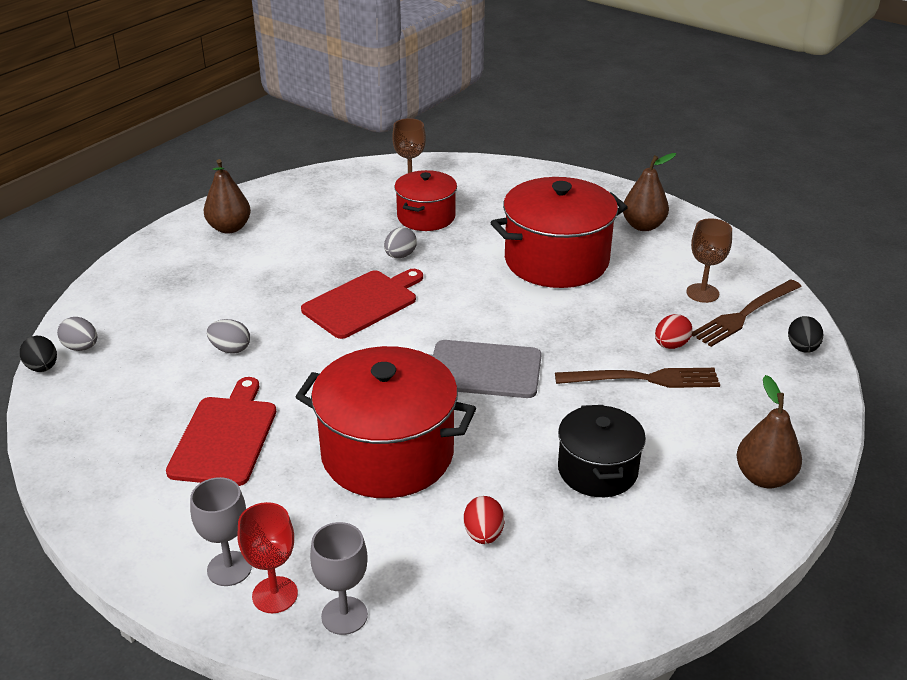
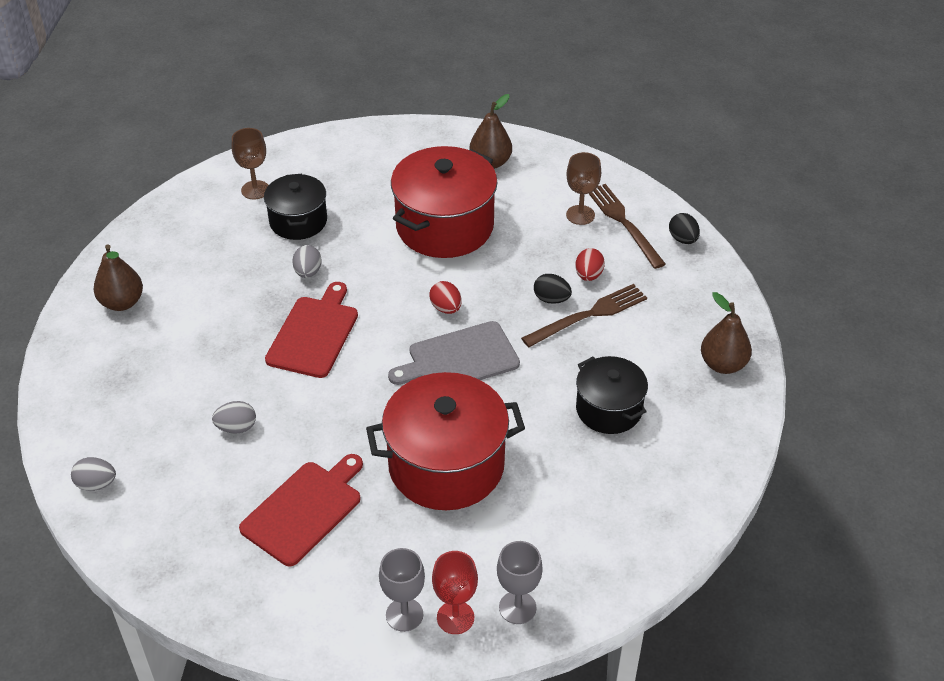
camera: 30 degrees left, 10 degrees up
(42, 368) = (79, 519): black egg -> black egg (551, 299)
(225, 437) = (304, 510): red cutting board -> red cutting board turned 60 degrees clockwise
(426, 217) = (298, 221): red pot -> black pot
(483, 534) = (566, 498): red egg -> red egg (446, 308)
(745, 314) = (624, 223): brown fork -> brown fork turned 135 degrees clockwise

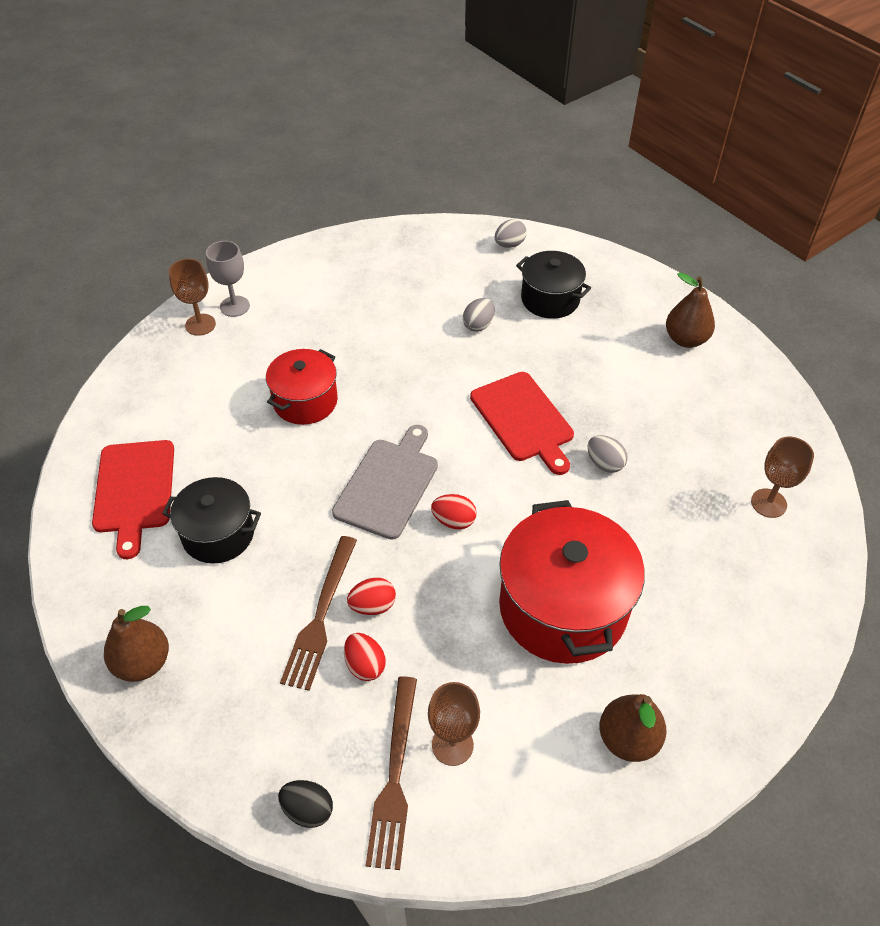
camera: 135 degrees right, 5 degrees up
(298, 221) = (686, 503): black pot -> black pot (550, 299)
(304, 510) = (367, 314): red cutting board -> red cutting board (134, 490)
(446, 465) = (305, 401): red pot -> red pot, size x0.59
(455, 617) = (200, 325): red goblet -> brown goblet
(517, 607) = (164, 354): grey goblet -> none
(551, 299) = (372, 606): black egg -> red egg
(624, 223) = (394, 776): brown fork -> brown fork turned 75 degrees clockwise

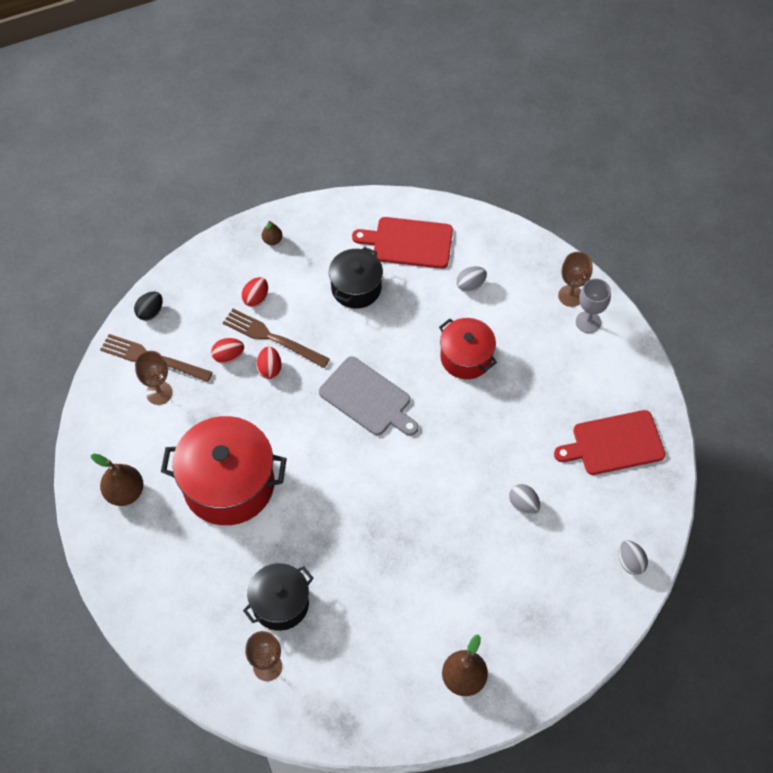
camera: 105 degrees right, 10 degrees up
(143, 662) = (272, 240): brown pear -> brown pear, size x0.55
(454, 521) = (322, 434): red egg -> red egg (256, 298)
(524, 419) = (404, 509): red cutting board -> red cutting board (614, 444)
(550, 299) = (544, 575): black pot -> black pot (280, 603)
(604, 463) = (343, 556): grey egg -> grey egg (470, 285)

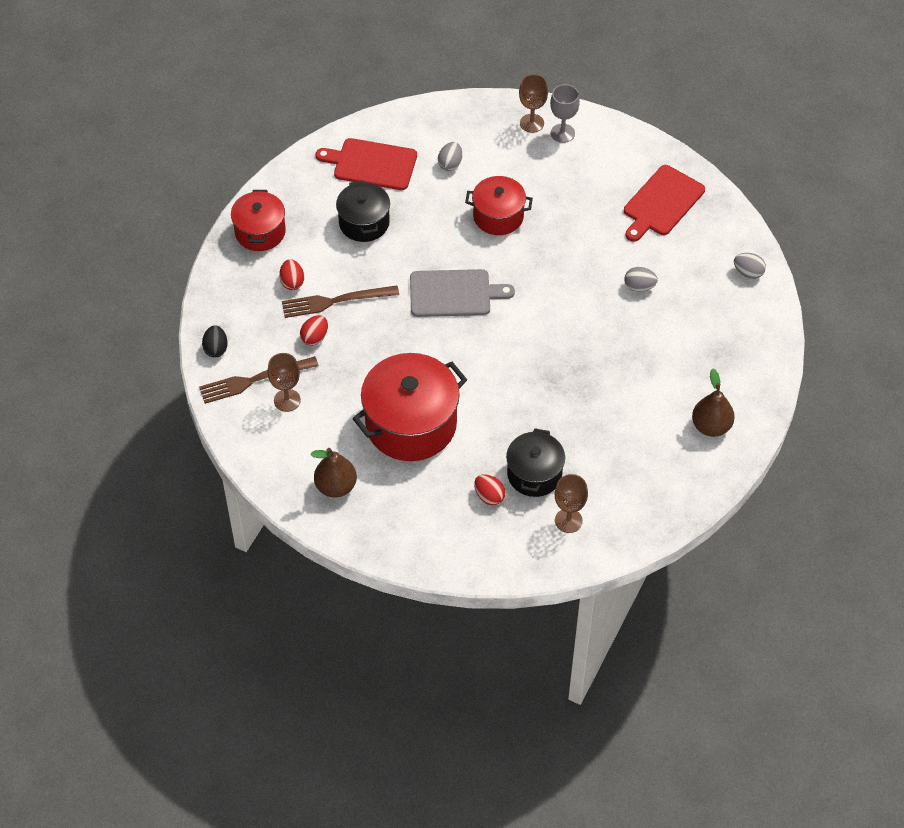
camera: 40 degrees left, 5 degrees down
(269, 369) = (357, 324): red egg -> red egg (489, 496)
(272, 240) = (260, 232): brown pear -> red pot
(409, 243) = (371, 164): red cutting board -> red cutting board turned 45 degrees clockwise

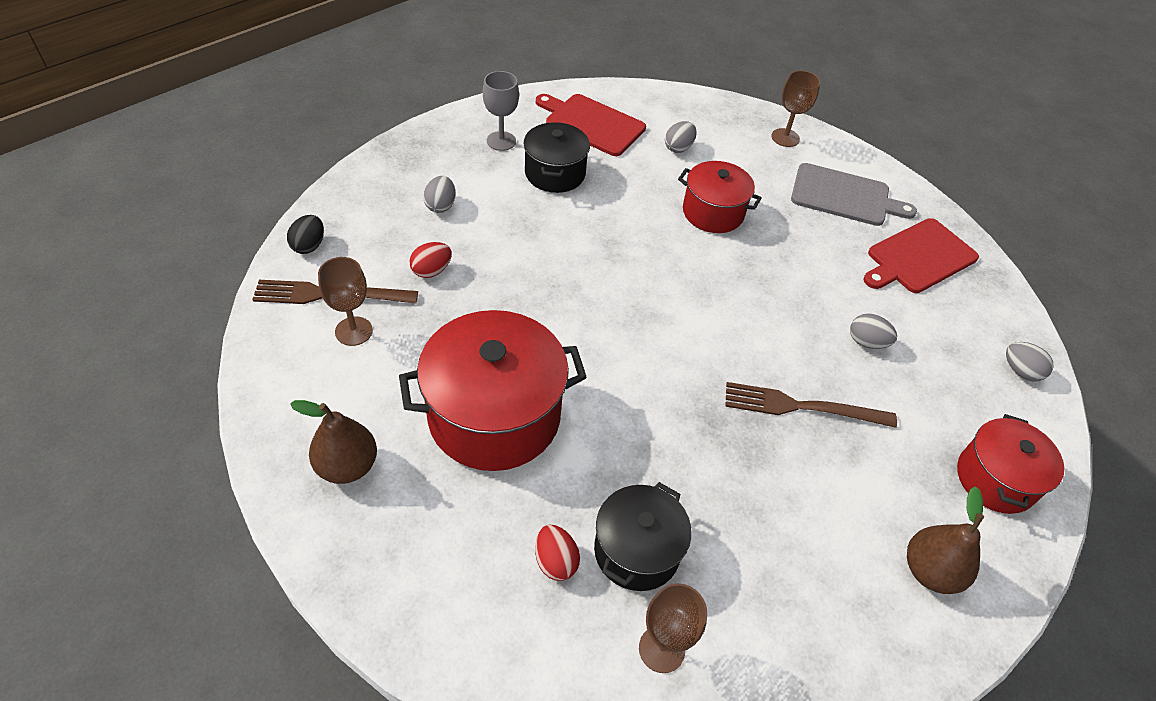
camera: 15 degrees right, 5 degrees down
(260, 232) = (436, 148): red pot -> red pot (995, 479)
(292, 282) = (441, 205): red egg -> grey egg
(336, 301) = (479, 240): brown fork -> brown fork (802, 407)
(454, 293) = (625, 276): grey cutting board -> grey cutting board (844, 196)
(562, 133) = (817, 156): grey goblet -> grey goblet (501, 141)

